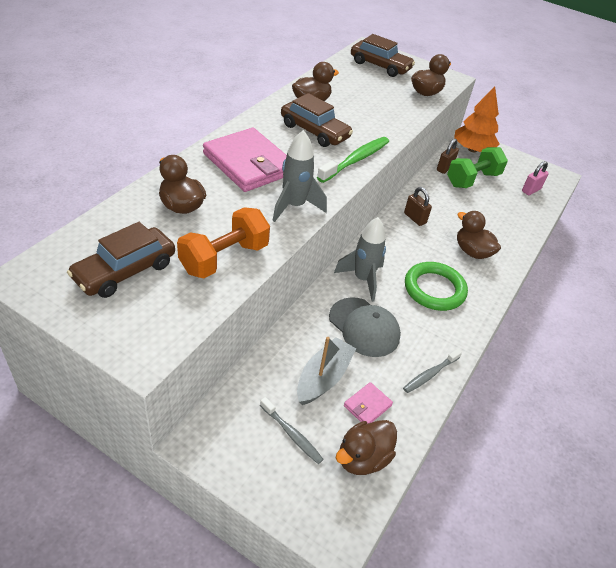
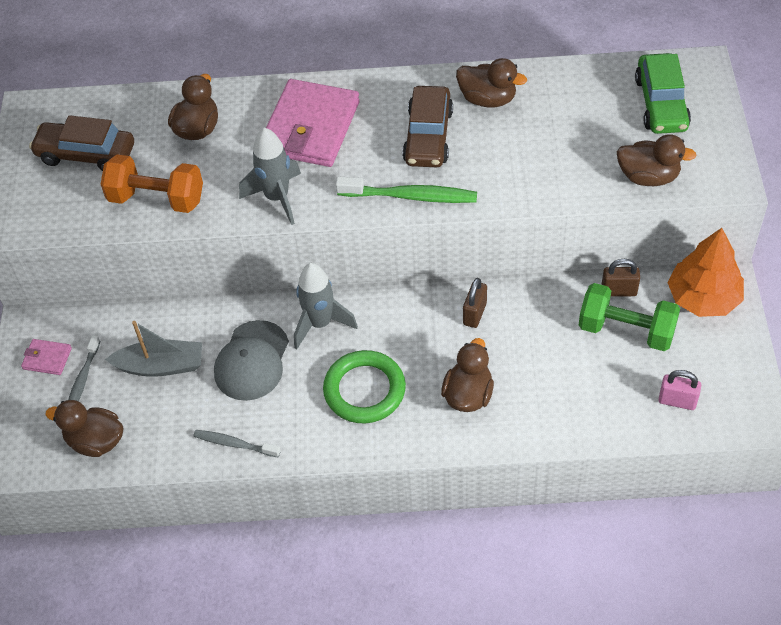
camera: 65 degrees right, 10 degrees up
(367, 405) = (155, 415): pink wallet -> pink wallet (47, 358)
(380, 66) = (661, 103): brown car -> green car

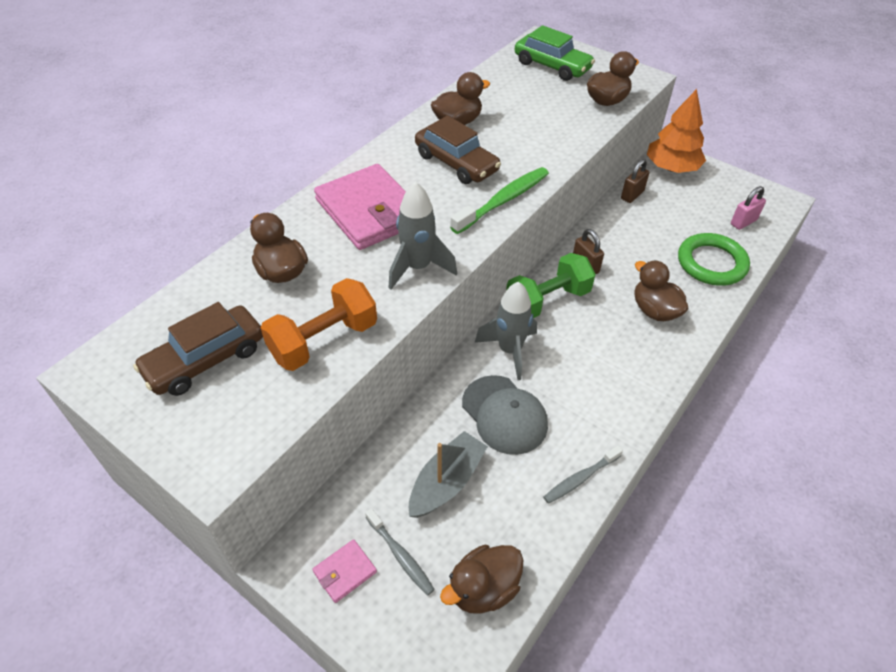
camera: 55 degrees left, 5 degrees down
(364, 390) = (599, 363): green ring -> green ring (711, 263)
(626, 330) = (667, 210): green dumbbell -> green dumbbell (547, 301)

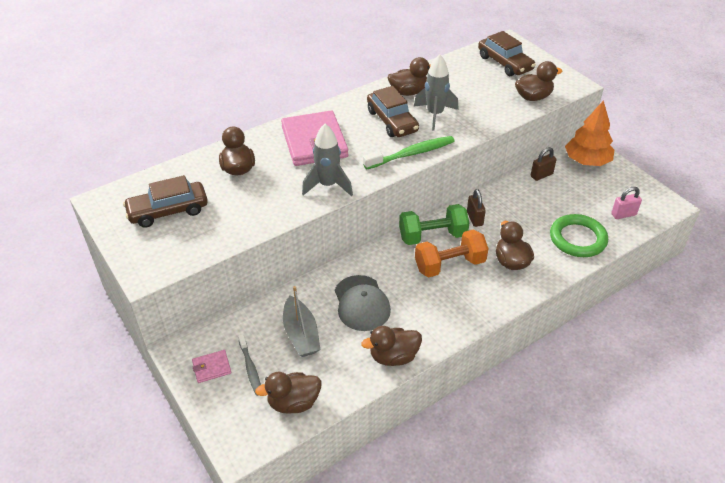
camera: 20 degrees right, 5 degrees down
(324, 340) = (244, 217): orange dumbbell -> orange dumbbell (449, 265)
(446, 482) = (301, 334): grey boat -> grey boat turned 105 degrees clockwise
(509, 350) = (387, 263): grey rocket -> grey rocket (435, 115)
(552, 66) = (505, 63): green car -> brown car
(580, 478) = (393, 357): grey toothbrush -> brown duck

